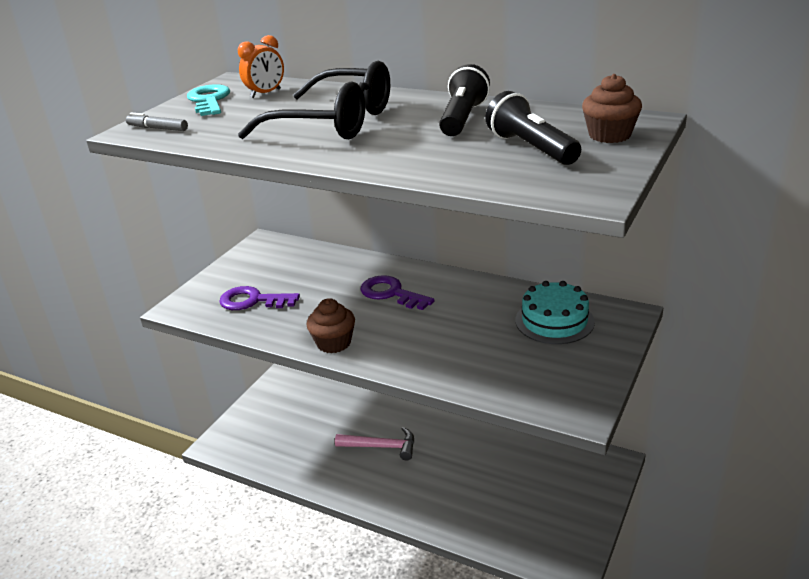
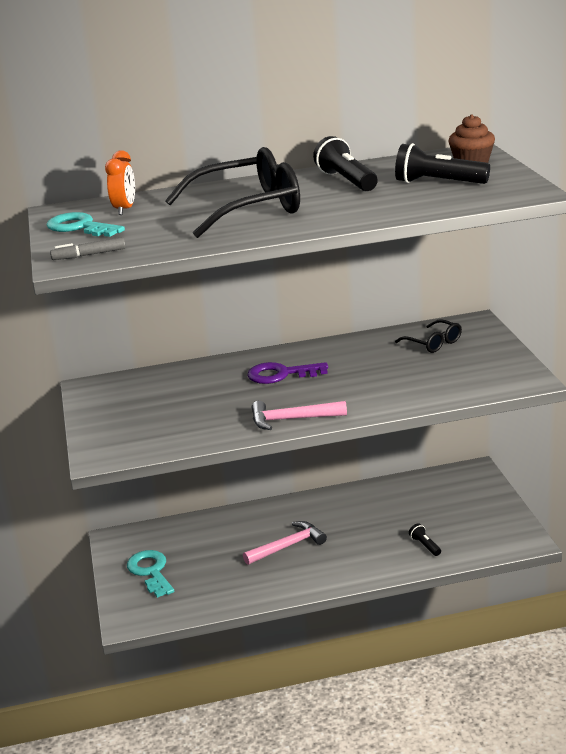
camera: 40 degrees left, 5 degrees down
(252, 301) = (165, 425): purple key -> none
(275, 412) = (150, 571): none -> turquoise key
(334, 343) = (292, 419): brown cupcake -> pink hammer
(480, 513) = (425, 545): none -> black flashlight
(554, 321) = (433, 343): turquoise cake -> black glasses

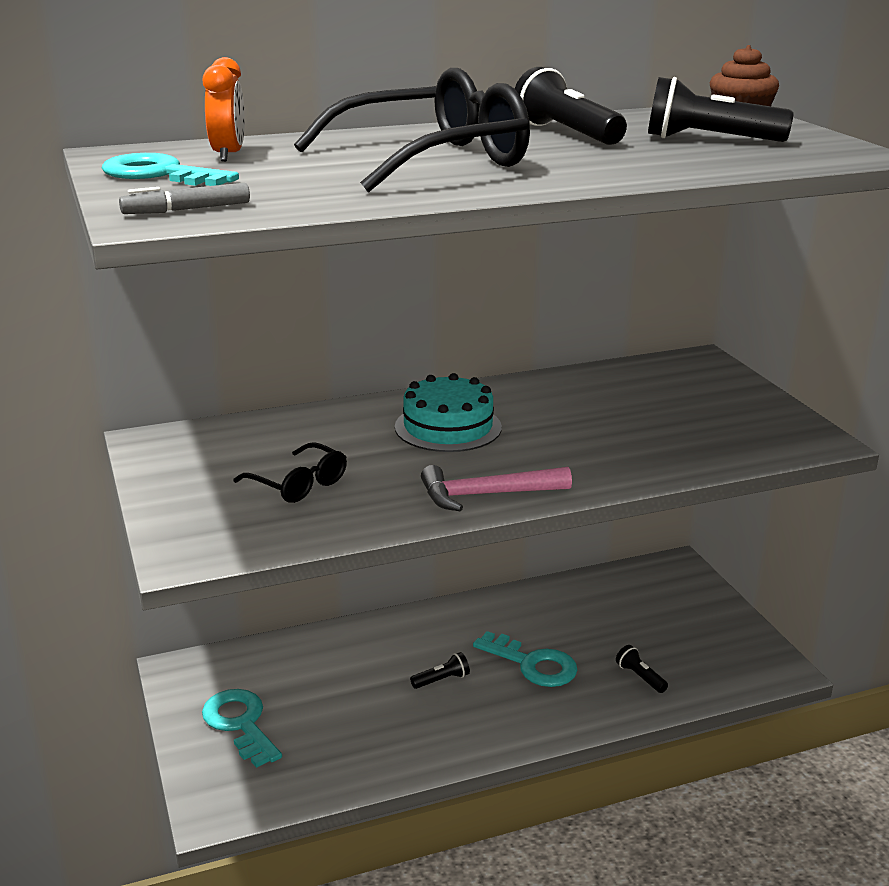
camera: 10 degrees left, 0 degrees up
(281, 374) = (448, 427): purple key -> turquoise cake
(288, 546) = (442, 680): pink hammer -> black flashlight
(352, 537) = (533, 664): none -> turquoise key
(433, 343) = (656, 387): black glasses -> black glasses (298, 484)

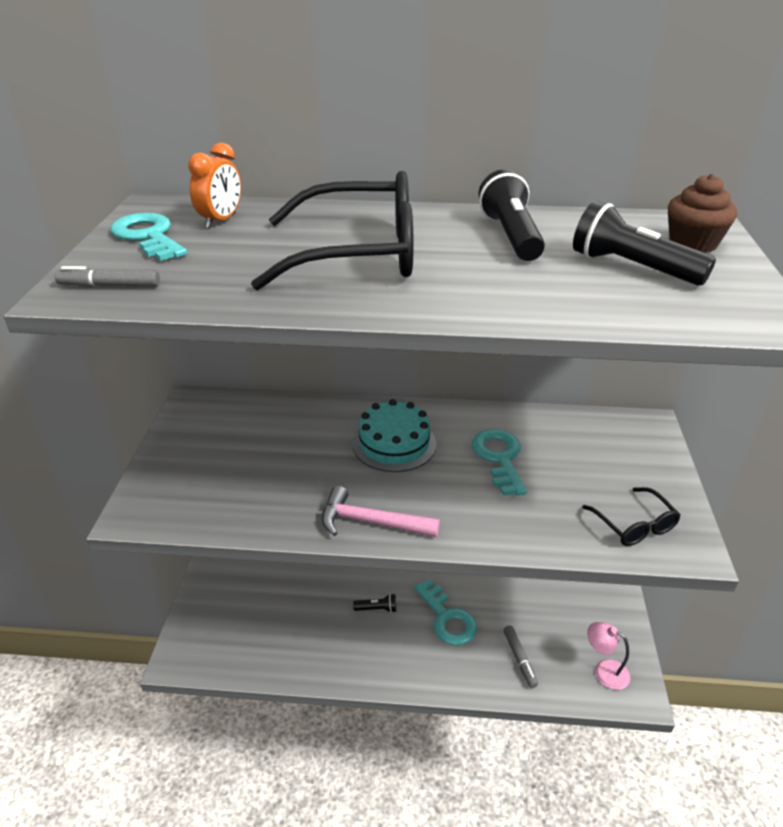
camera: 25 degrees right, 10 degrees up
(240, 723) = (232, 597): turquoise key -> turquoise key (499, 458)
(298, 484) = (252, 470): black glasses -> black glasses (634, 525)
(640, 677) = (519, 659): black flashlight -> grey marker
(735, 659) = (604, 670): none -> pink lamp

